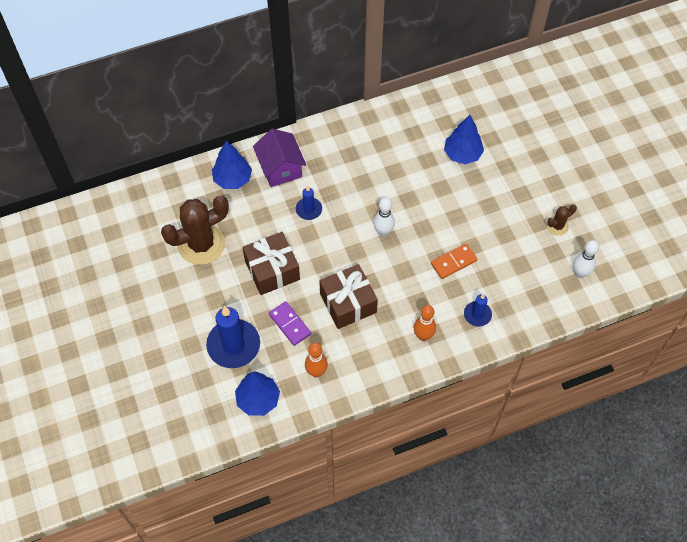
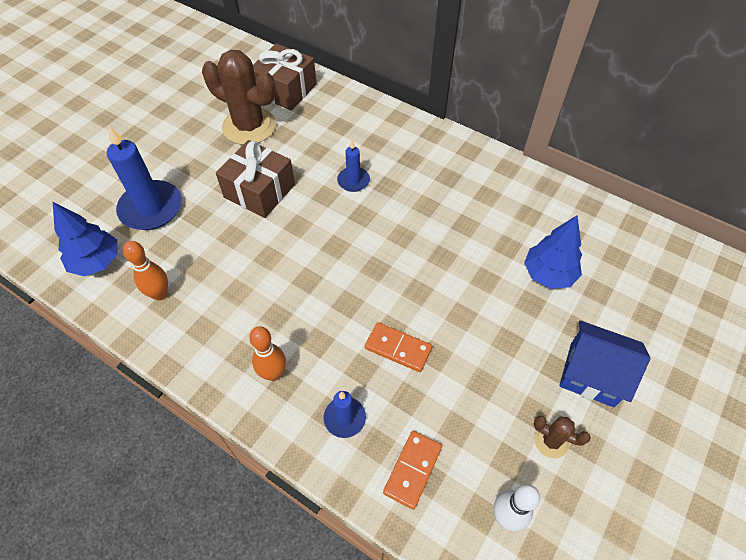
camera: 55 degrees right, 5 degrees down
(232, 179) = (338, 110): blue tree -> none
(280, 168) = (381, 135): purple house -> none
(290, 324) = (205, 239): purple domino -> none
(348, 303) = (266, 275): brown gift -> brown gift (285, 90)
(383, 232) = (380, 257): white bowling pin -> none
(529, 299) = (413, 470): none -> orange domino
(536, 180) = (591, 374): none -> blue house

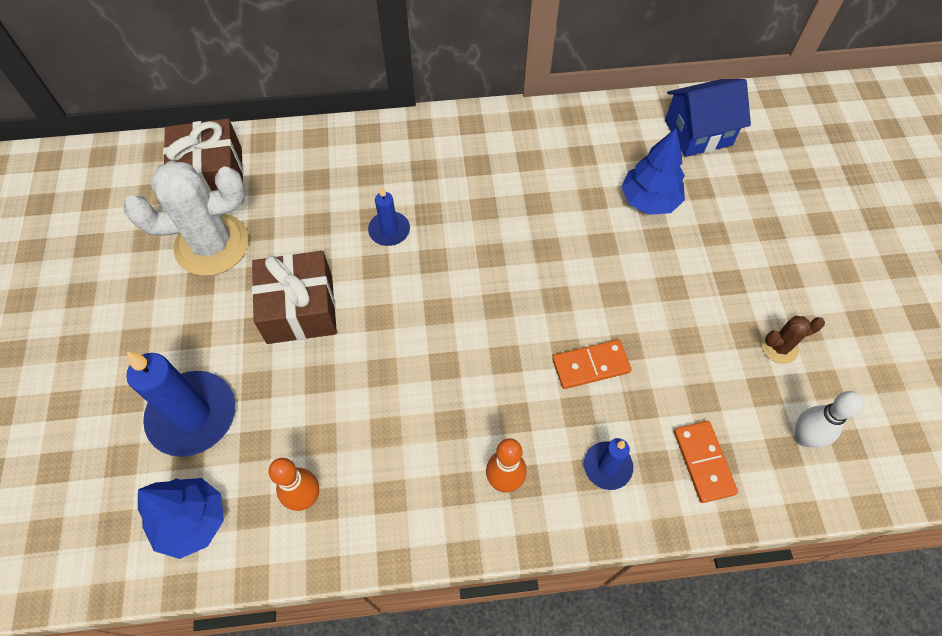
camera: 40 degrees left, 5 degrees up
(249, 126) = (212, 245): brown cactus -> white cactus
(591, 374) = (758, 266): blue house -> blue house (698, 133)

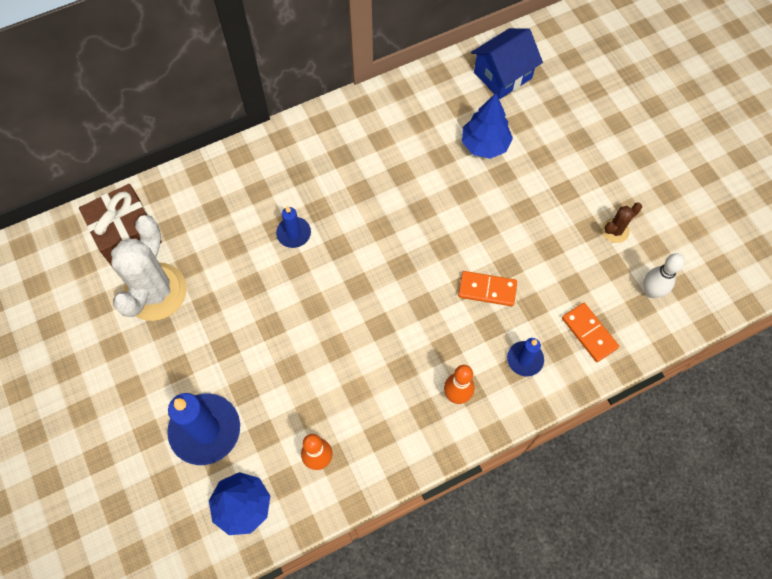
camera: 20 degrees left, 5 degrees up
(212, 245) = (155, 292): white cactus -> white cactus turned 45 degrees counterclockwise
(300, 309) = (251, 320): brown gift -> none
(591, 366) = (487, 290): orange domino -> orange domino turned 45 degrees clockwise

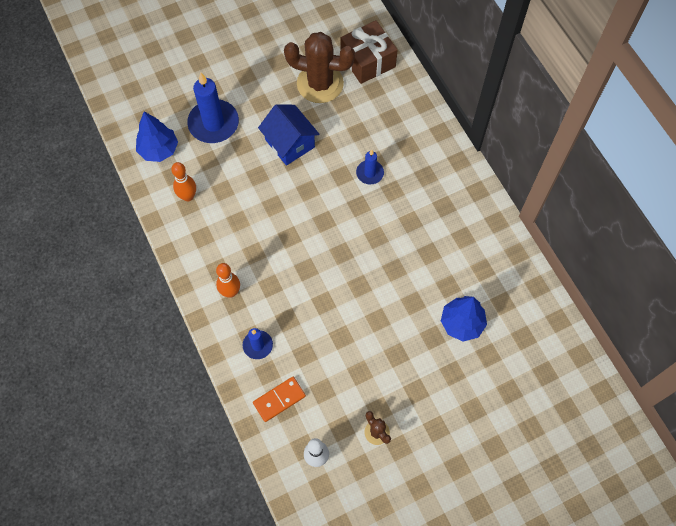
camera: 90 degrees right, 0 degrees up
(155, 292) = (320, 84): white cactus -> brown cactus
(487, 290) = (319, 319): orange domino -> none
(502, 75) = (540, 343): blue house -> blue house (290, 143)

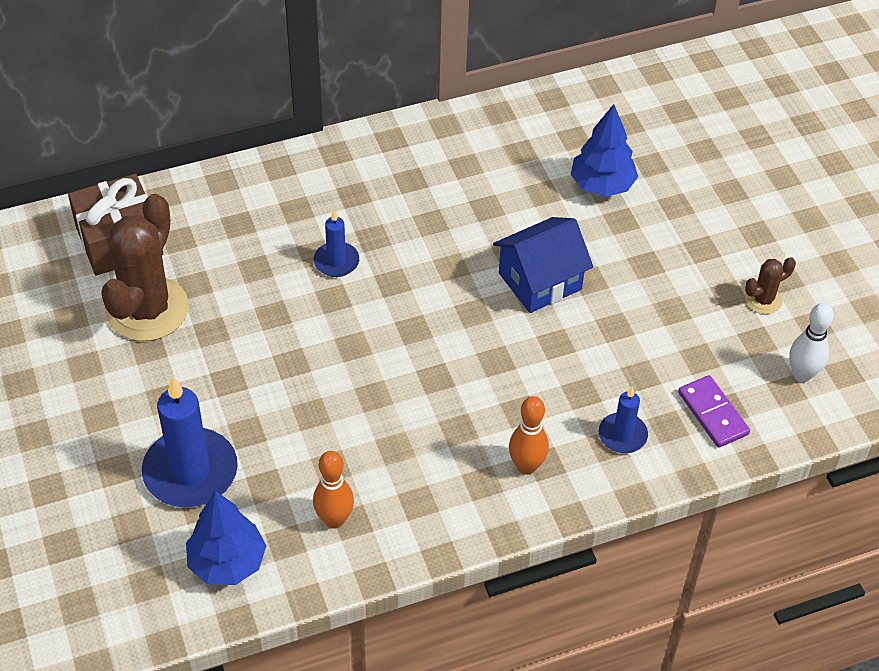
camera: 85 degrees left, 15 degrees down
(279, 400) = (713, 413): orange domino -> purple domino
(290, 143) = (257, 362): blue house -> blue house (540, 281)

